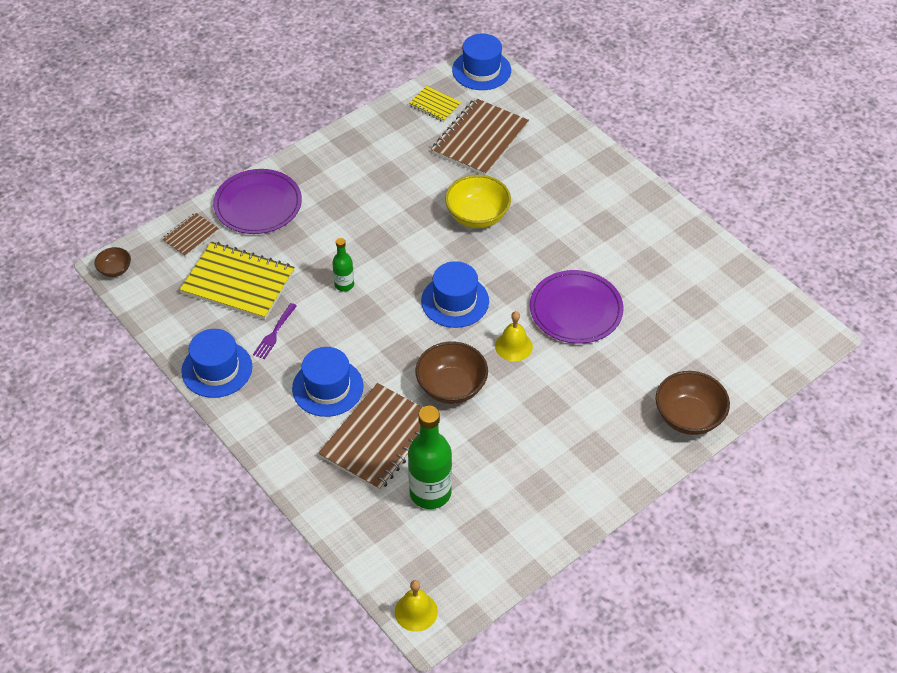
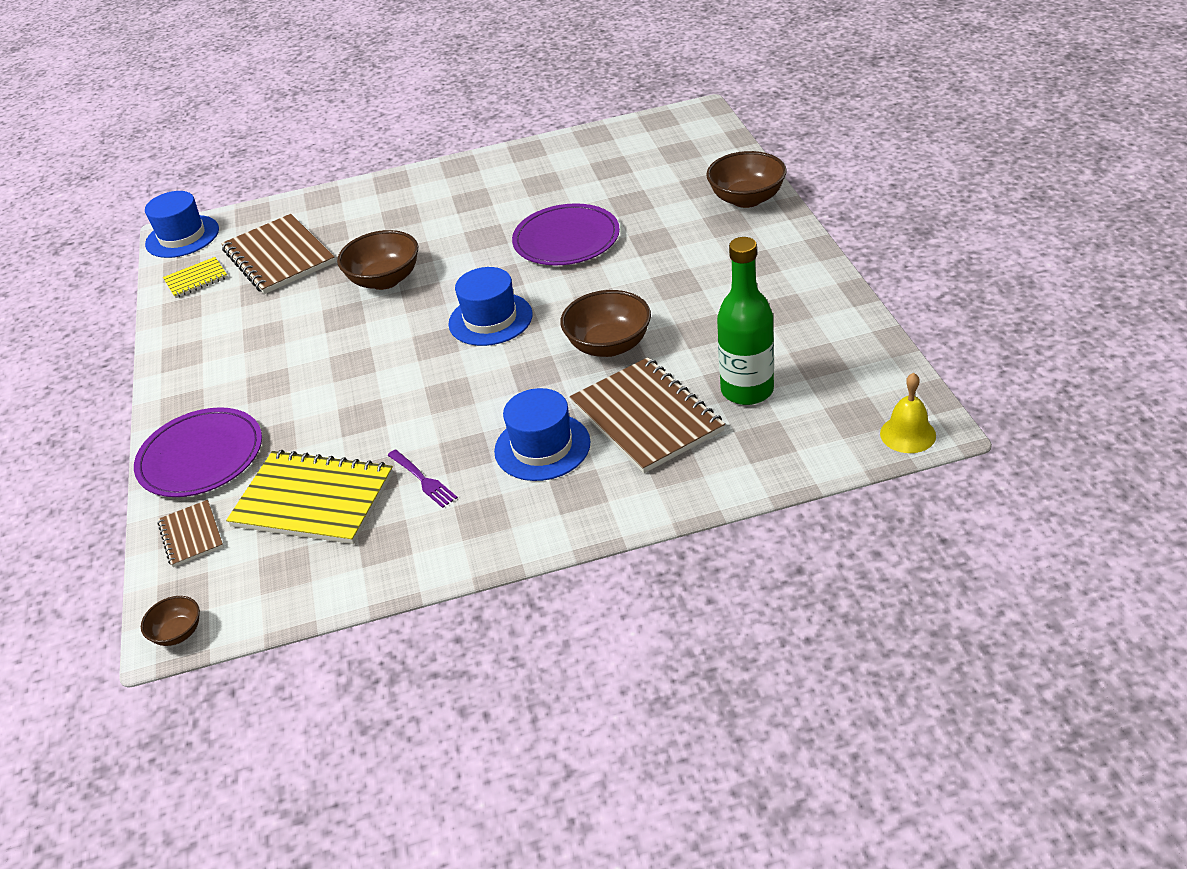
camera: 60 degrees left, 10 degrees down
(217, 369) = (440, 549): blue hat -> none
(238, 283) = (313, 500): yellow notebook -> yellow notebook turned 60 degrees clockwise
(344, 284) = (396, 402): green bottle -> none
(477, 216) = (385, 280): yellow bowl -> brown bowl
(513, 346) = (584, 290): yellow bell -> none

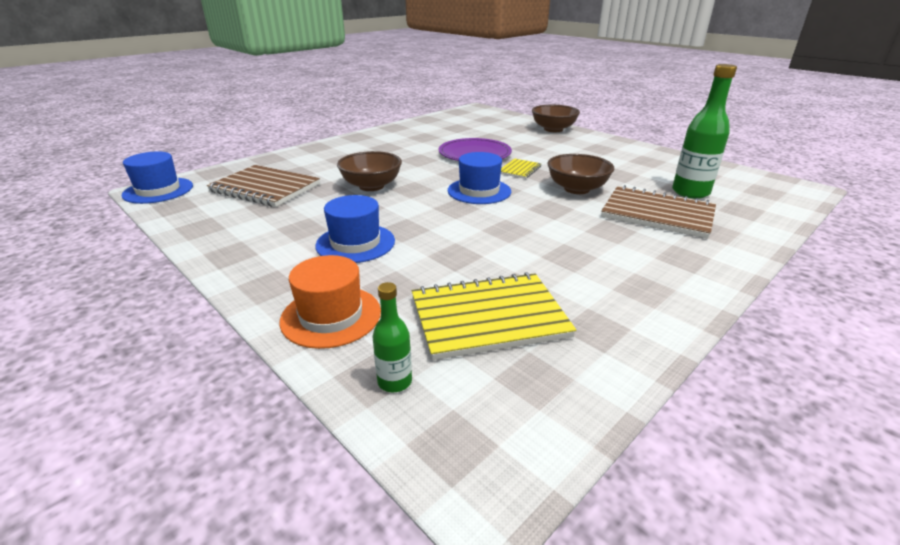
camera: 35 degrees left, 10 degrees down
(178, 633) = (494, 487): brown bowl -> none
(191, 535) = (394, 381): brown notebook -> green bottle
(196, 279) = (197, 209): yellow notebook -> yellow notebook (519, 170)
(201, 456) = (331, 316): purple plate -> orange hat
(422, 480) = (563, 280): purple fork -> none
(542, 447) = (619, 241): blue hat -> blue hat (355, 243)
(908, 434) = (802, 193): yellow bell -> none

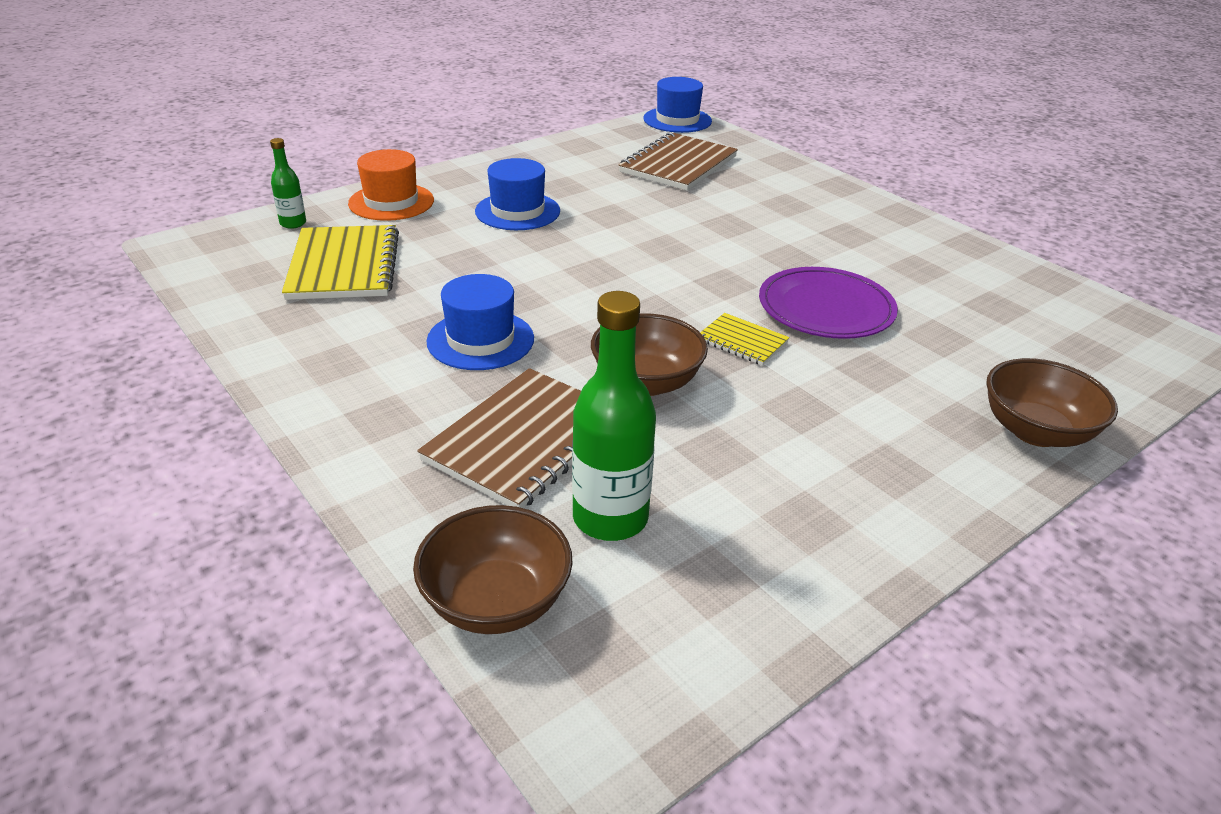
camera: 95 degrees right, 5 degrees up
(371, 186) = (678, 221): brown bowl -> brown bowl (496, 601)
(479, 191) = (650, 293): blue hat -> blue hat (480, 340)

